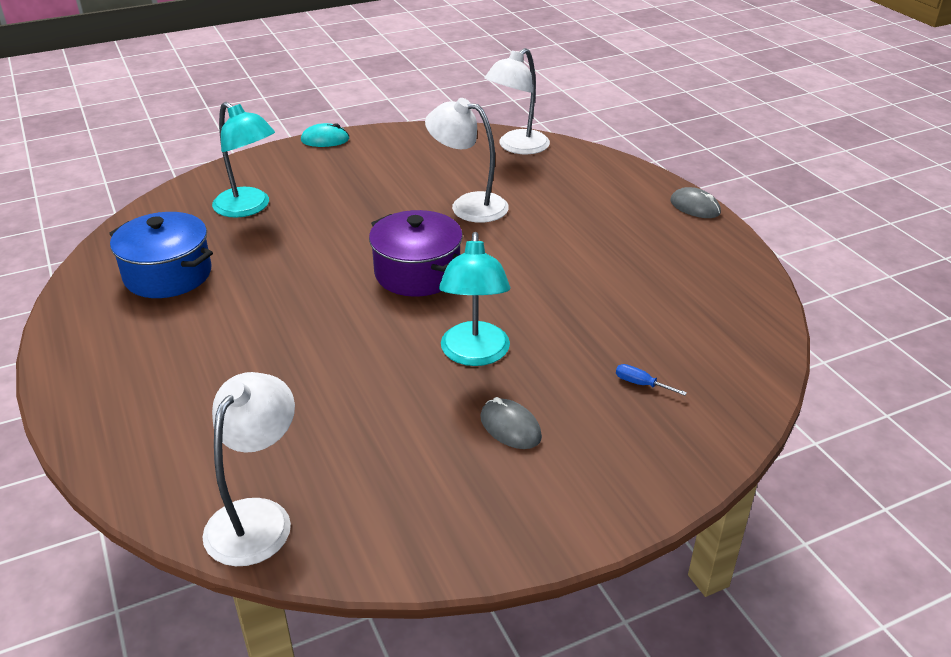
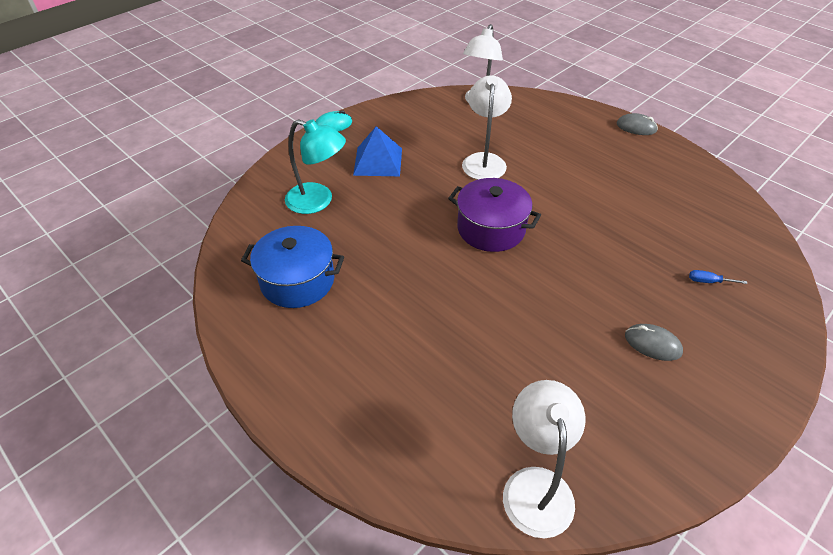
camera: 20 degrees left, 10 degrees up
(345, 183) = (378, 161): none -> blue pyramid
(468, 205) = (484, 160): white lamp -> white lamp turned 90 degrees clockwise
(474, 354) = (583, 289): turquoise lamp -> none

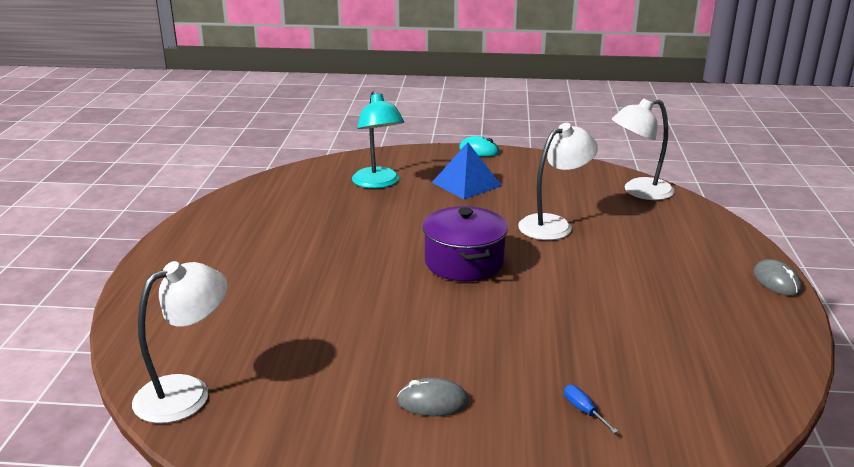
camera: 50 degrees right, 20 degrees down
(297, 281) = (281, 212): blue pot -> none
(652, 344) = (433, 402): grey mouse -> grey mouse turned 75 degrees counterclockwise

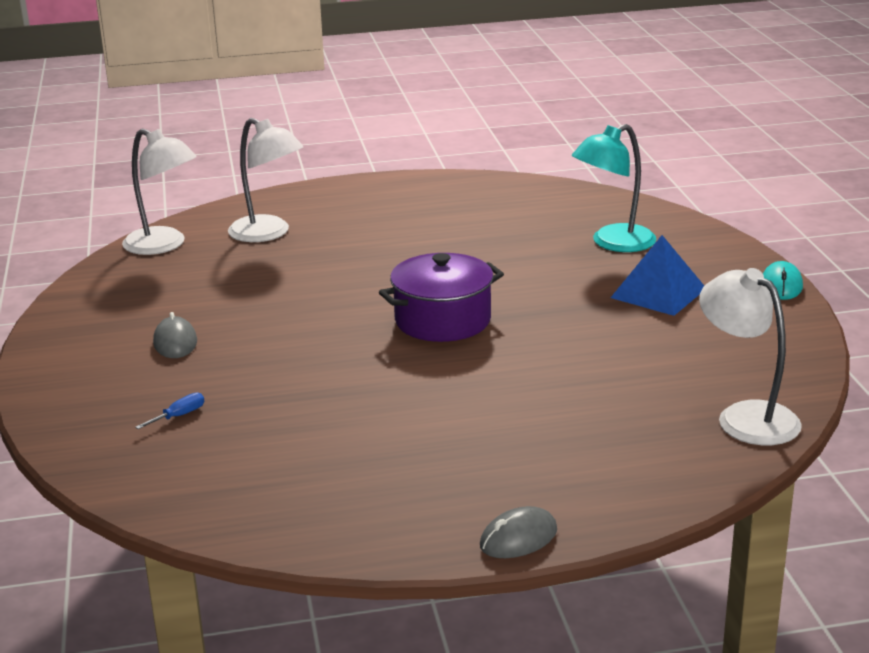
camera: 75 degrees right, 0 degrees up
(554, 224) = (580, 362): white lamp -> white lamp (268, 233)

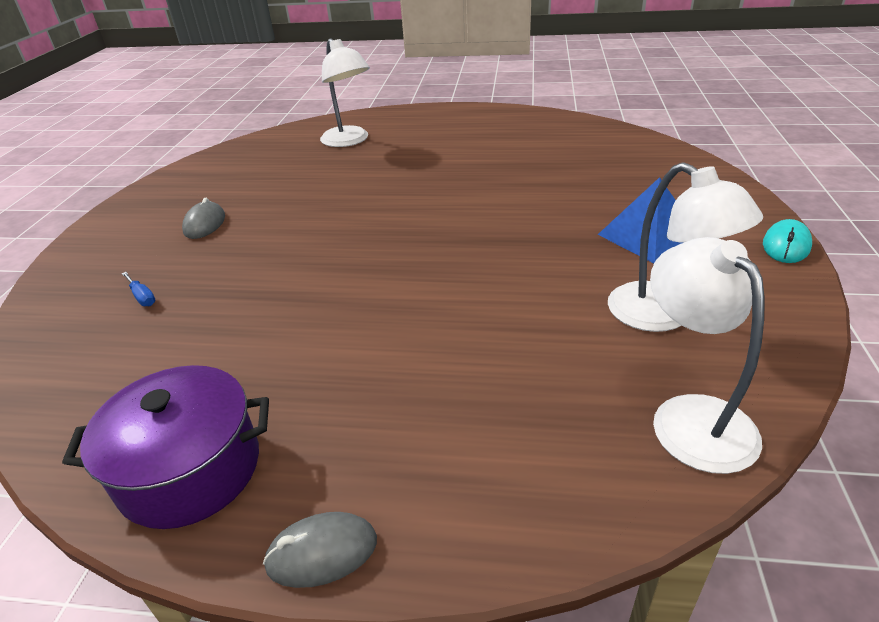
camera: 20 degrees right, 10 degrees up
(164, 245) = (270, 142): white lamp -> white lamp (664, 315)
(179, 416) = (142, 297): blue screwdriver -> blue screwdriver turned 75 degrees clockwise
(443, 320) = (429, 236): purple pot -> purple pot (190, 469)
(613, 243) = (626, 180): turquoise lamp -> none

